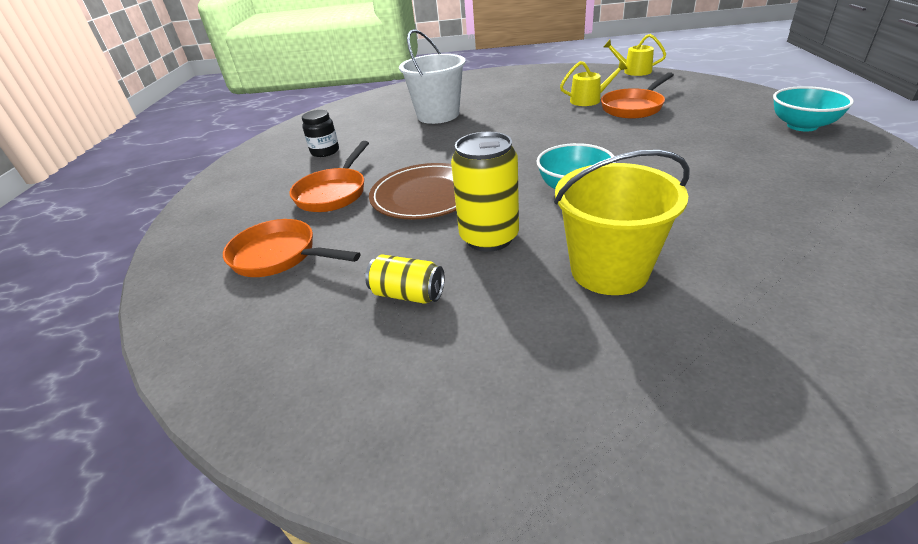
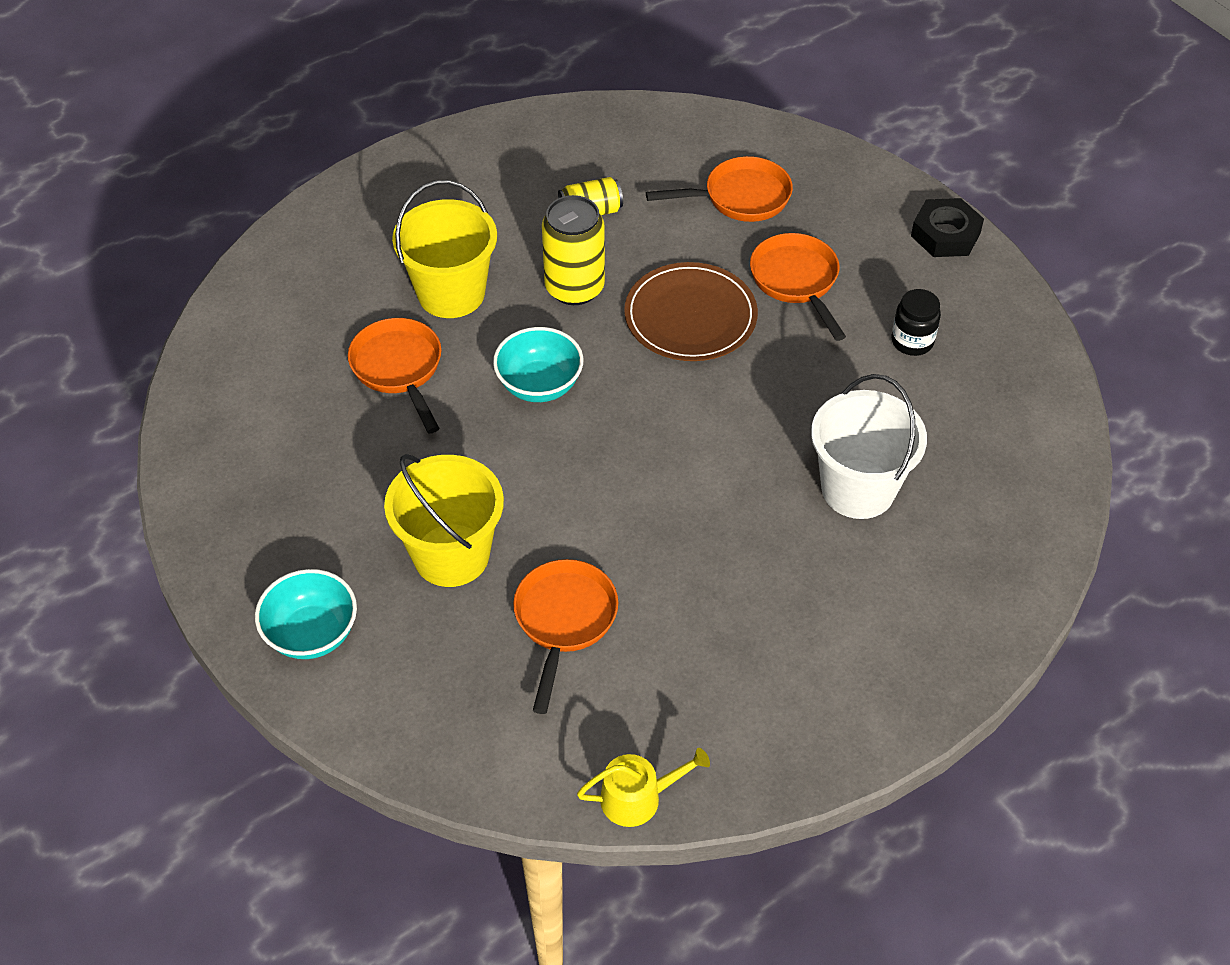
camera: 140 degrees right, 15 degrees up
(215, 189) = (945, 234): none -> black nut
(589, 100) = (650, 627): yellow watering can -> none
(691, 135) = (451, 555): none -> yellow bucket
(694, 228) = (399, 369): none -> orange pan

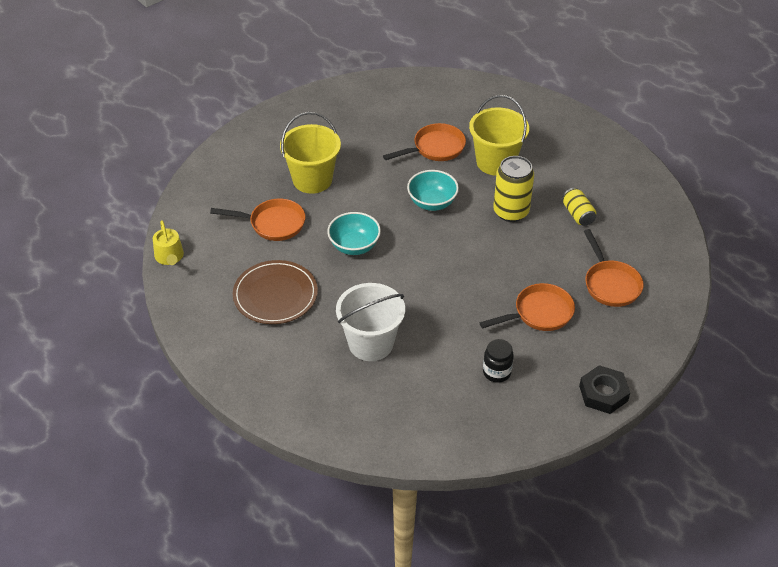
camera: 85 degrees right, 5 degrees down
(312, 634) = (263, 138): turquoise bowl -> turquoise bowl (354, 246)
(690, 316) = (498, 264): brown plate -> brown plate (275, 295)

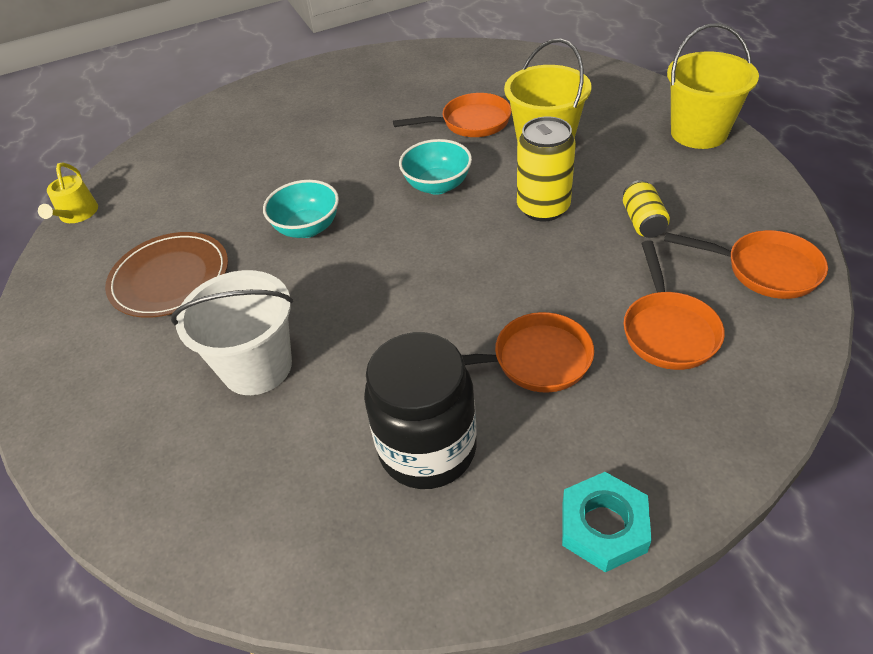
camera: 20 degrees right, 0 degrees up
(273, 224) = (222, 189): orange pan -> orange pan (764, 269)
(312, 179) = (299, 144): yellow bucket -> yellow bucket (698, 133)
(496, 372) = (427, 449): black jar -> black jar, size x2.00
(603, 393) = (603, 526): black nut -> turquoise nut

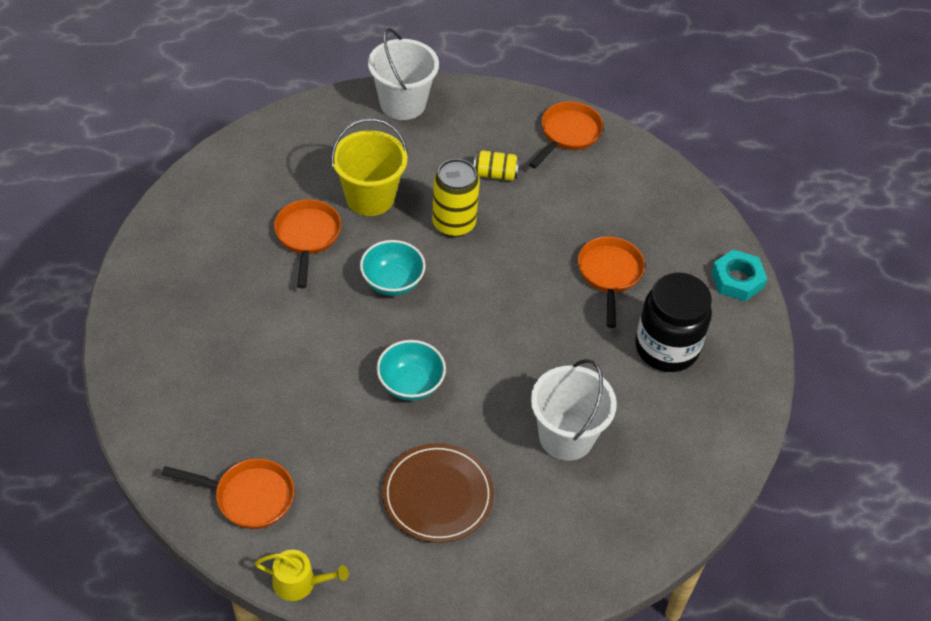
camera: 85 degrees left, 5 degrees up
(668, 330) = (605, 200): orange pan -> orange pan (248, 497)
(698, 133) = (403, 103): yellow bucket -> white bucket

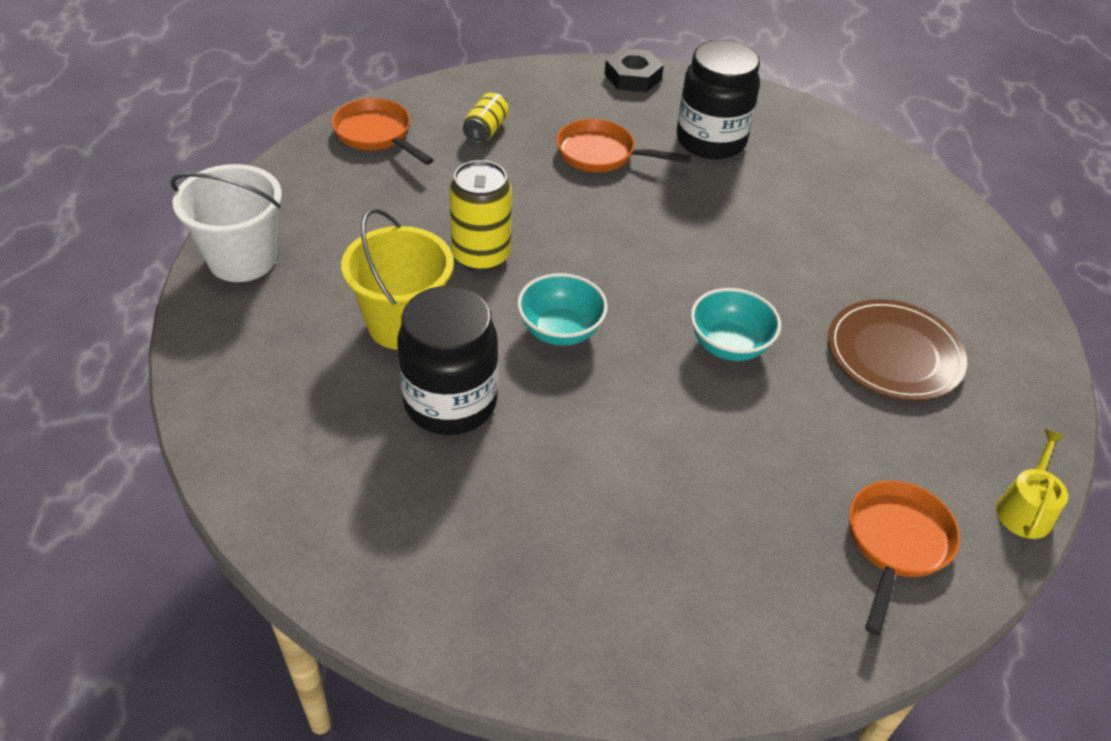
camera: 75 degrees left, 5 degrees down
(307, 237) = (450, 403): orange pan -> black jar
(495, 174) = (413, 204): yellow can -> yellow can (486, 130)
(566, 436) = (818, 235): white bucket -> none
(737, 280) = (633, 77): turquoise nut -> black nut

